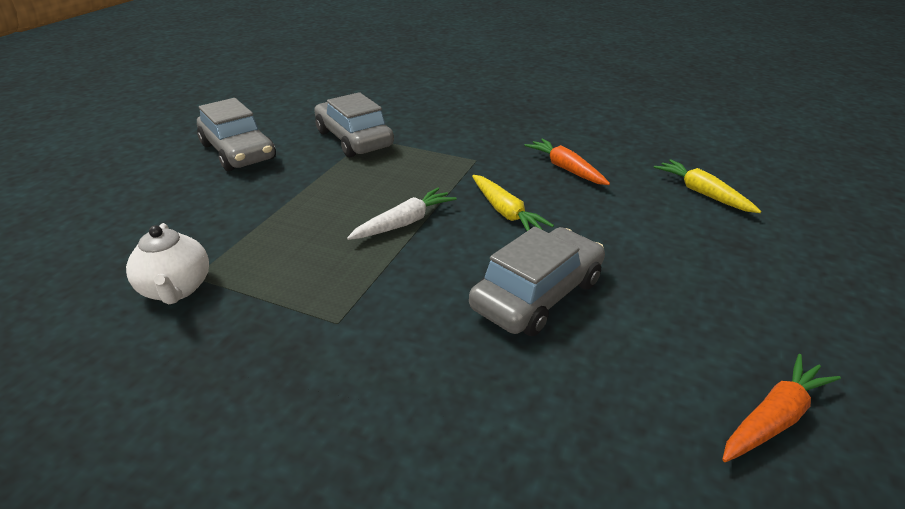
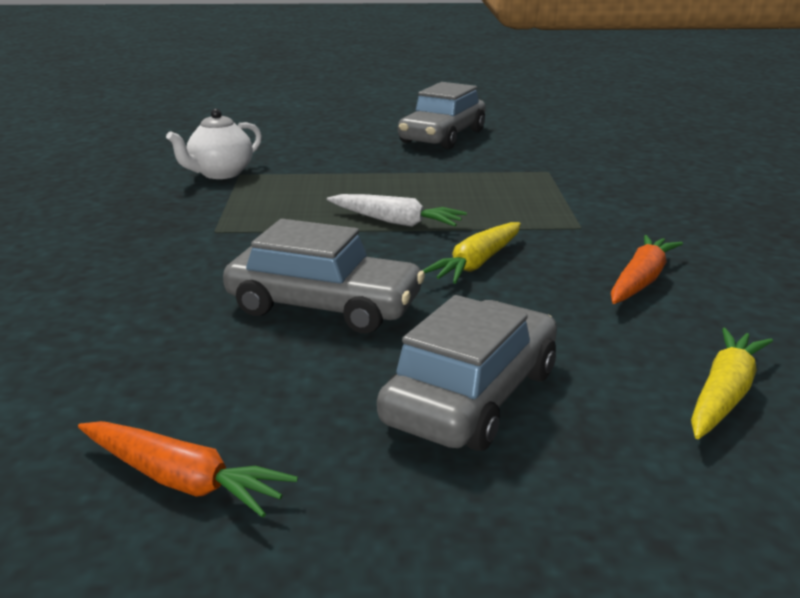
camera: 65 degrees right, 10 degrees down
(354, 139) = (536, 167): grey car -> grey car (471, 396)

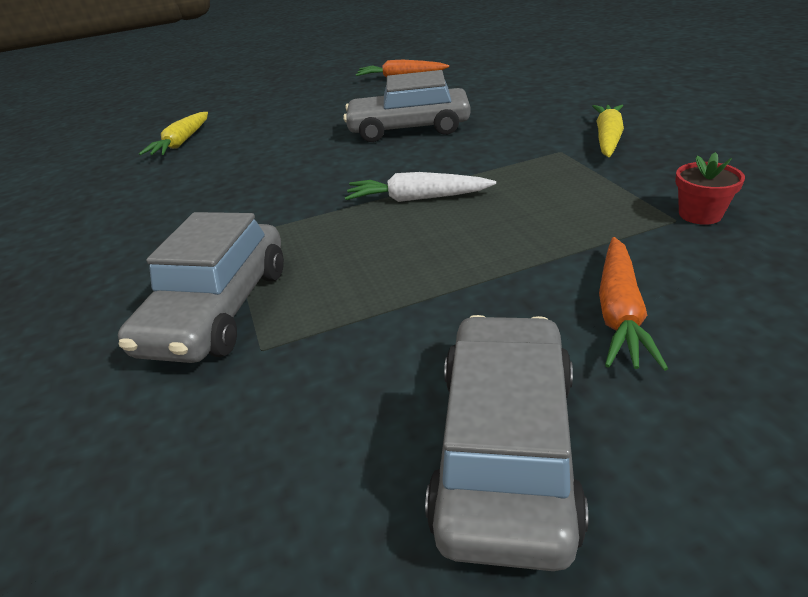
camera: 165 degrees right, 10 degrees up
(220, 174) = (700, 214): white teapot -> red flower pot
(471, 396) = (305, 116): grey car -> grey car (218, 310)
(477, 263) = (323, 177): yellow carrot -> yellow carrot (607, 138)
(641, 281) = (196, 193): orange carrot -> orange carrot (620, 312)

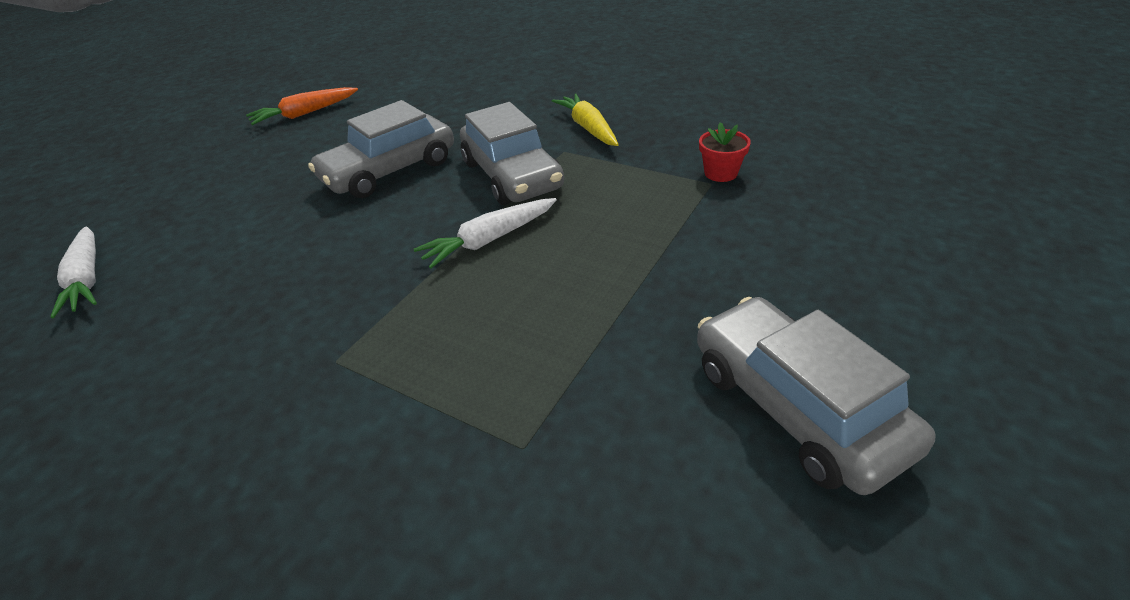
camera: 40 degrees left, 5 degrees up
(182, 142) = (87, 279): yellow carrot -> white carrot
(218, 310) = (426, 438): grey car -> grey car (512, 175)
(620, 312) = (753, 270): orange carrot -> none

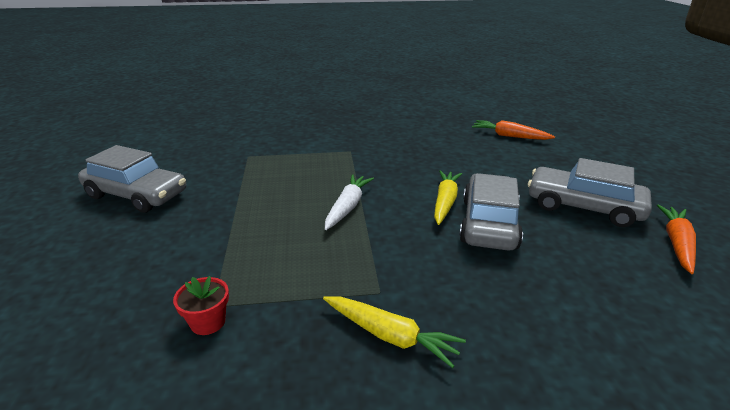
camera: 140 degrees right, 10 degrees down
(87, 279) = (509, 136): white carrot -> orange carrot
(383, 206) = (445, 202): none -> yellow carrot
(512, 175) = (393, 252): grey car -> grey car (583, 207)

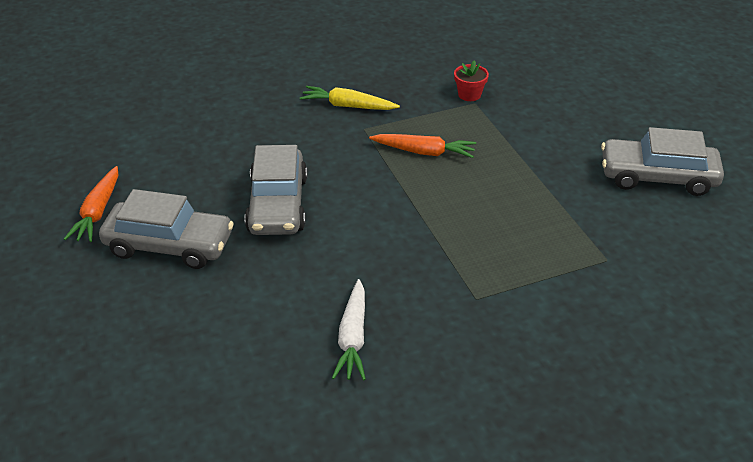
camera: 165 degrees right, 10 degrees up
(347, 207) = (427, 200): white carrot -> white carrot (353, 337)
(445, 202) = (325, 225): yellow carrot -> none
(509, 136) = (229, 395): orange carrot -> orange carrot (424, 152)

